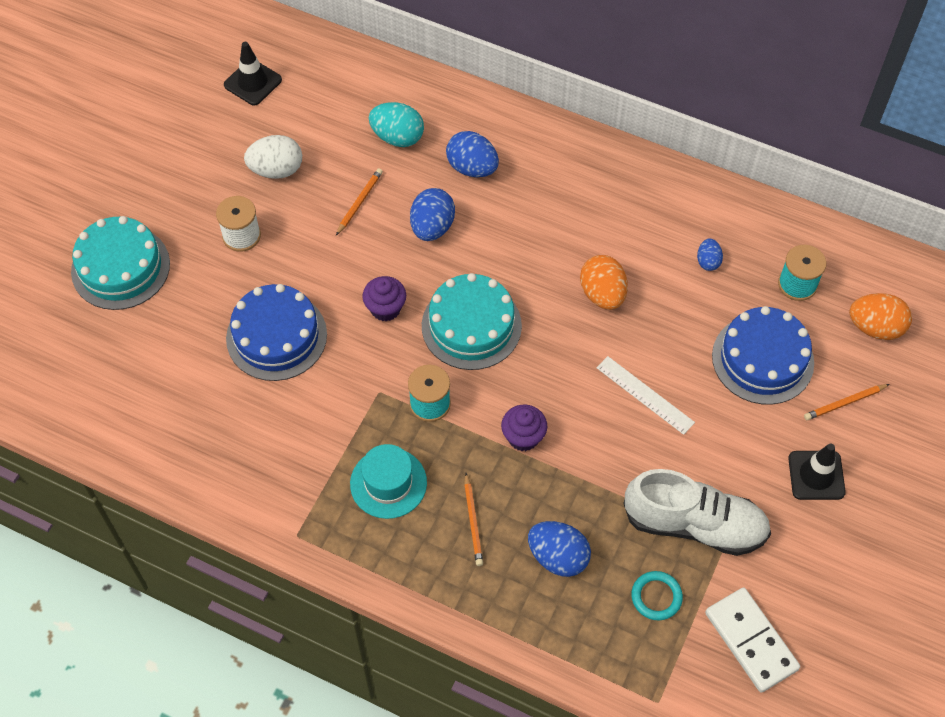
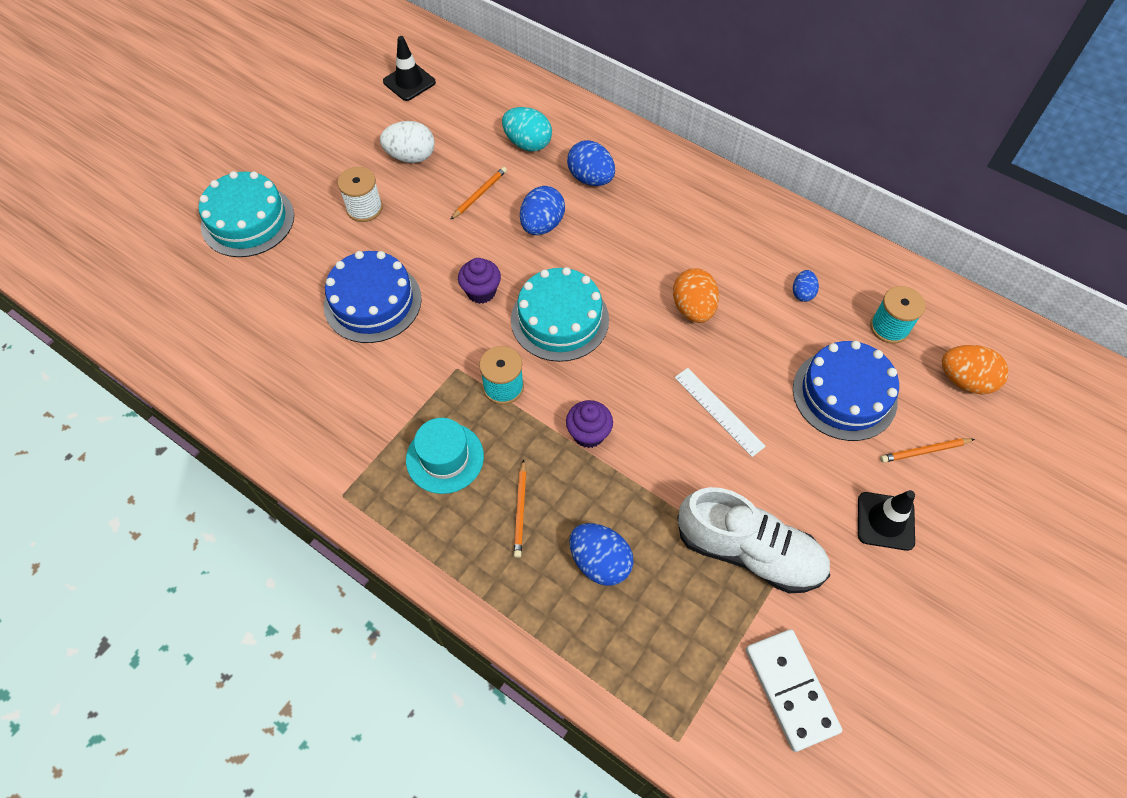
camera: 10 degrees right, 0 degrees up
(656, 597) = (695, 622): turquoise ring -> none

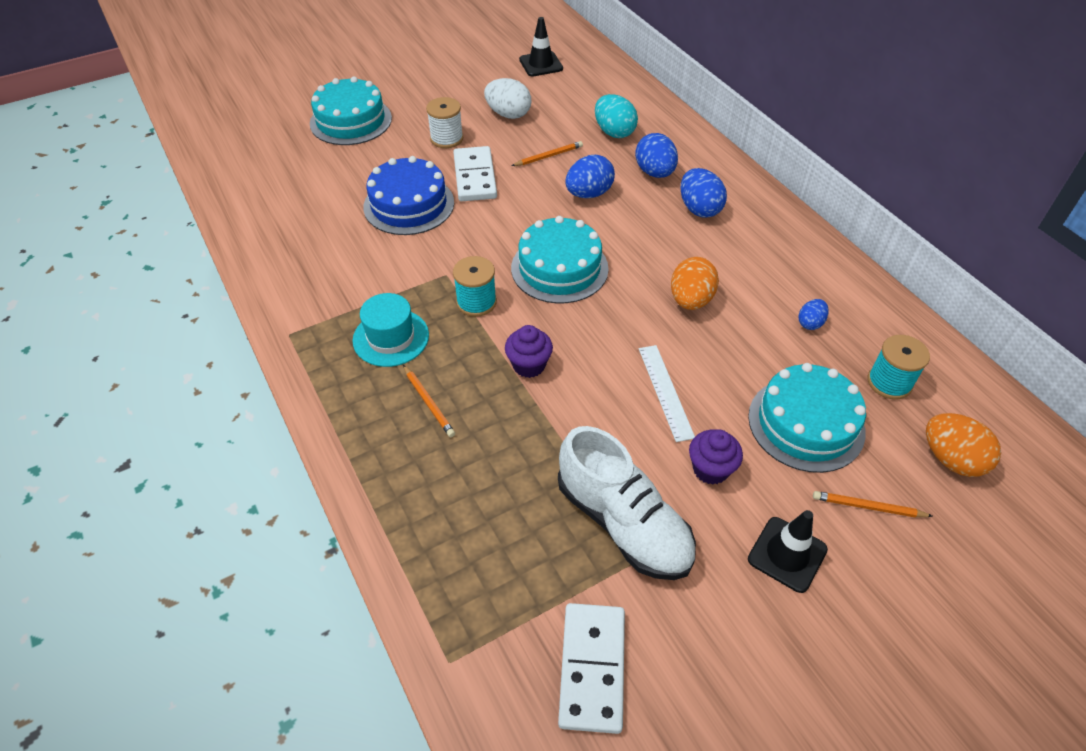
camera: 25 degrees right, 10 degrees down
(420, 245) = (475, 177): none -> white domino
(481, 292) = (504, 226): purple cupcake -> purple cupcake (710, 469)
(520, 510) = (428, 402): orange pencil -> orange pencil turned 60 degrees counterclockwise
(600, 562) = (473, 473): blue egg -> blue egg (699, 209)
(844, 394) = (806, 423): blue cake -> turquoise cake

